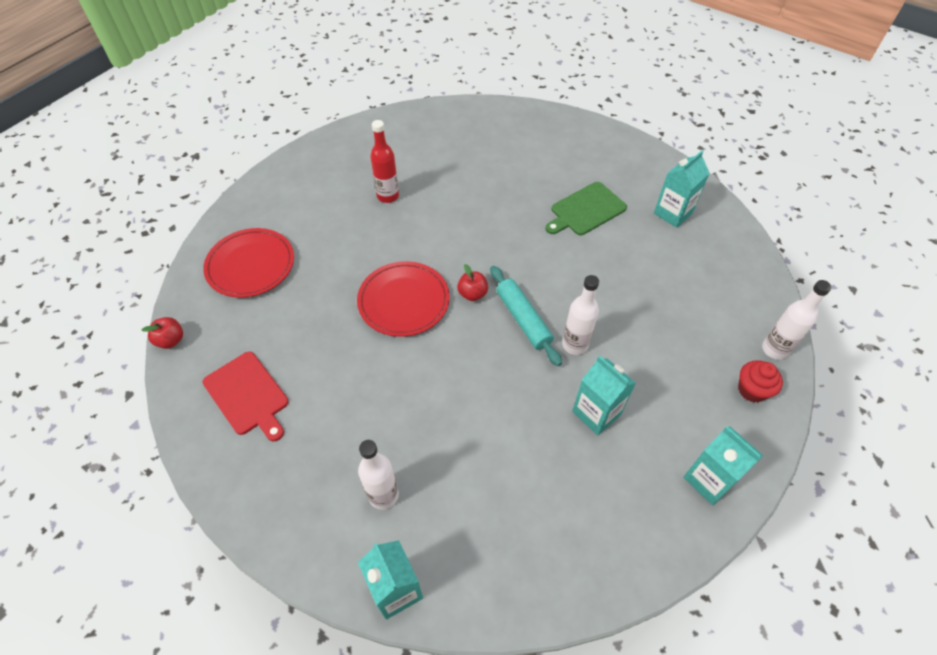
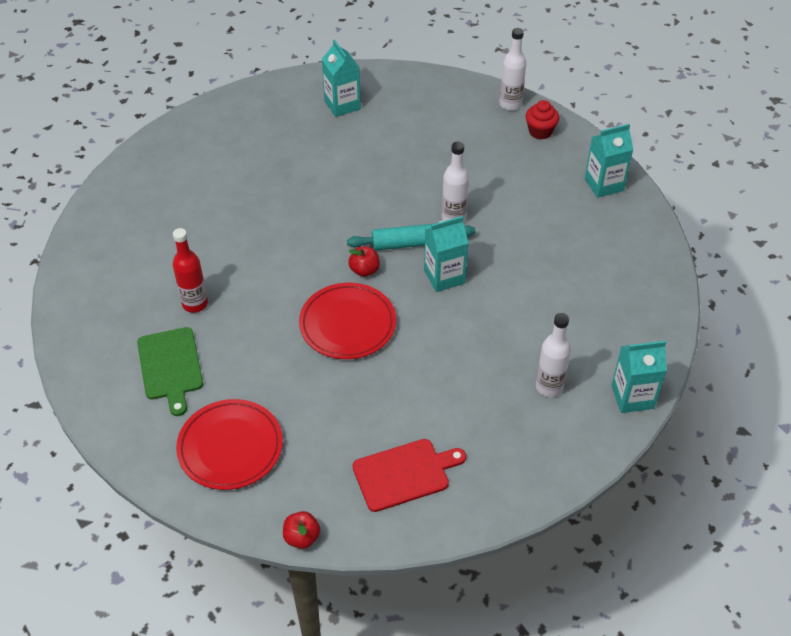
camera: 70 degrees left, 5 degrees down
(586, 210) = (305, 159): green cutting board -> green cutting board (170, 367)
(596, 413) = (524, 227): turquoise carton -> turquoise carton (444, 276)

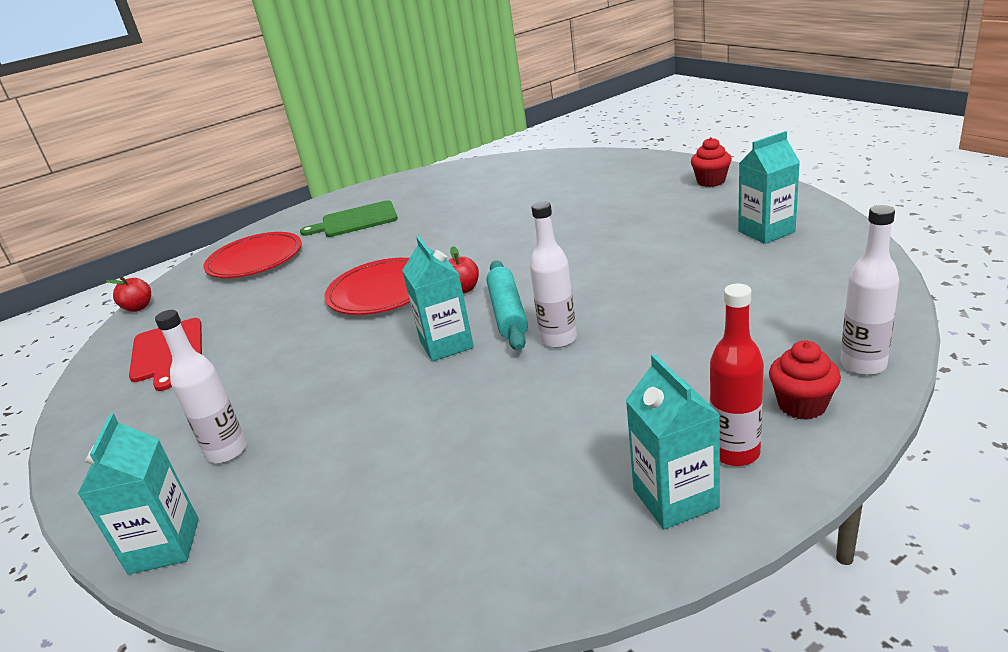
camera: 95 degrees right, 20 degrees down
(195, 304) = (427, 216): red bottle -> red bottle (735, 452)
(235, 114) = (711, 181): none -> red cupcake

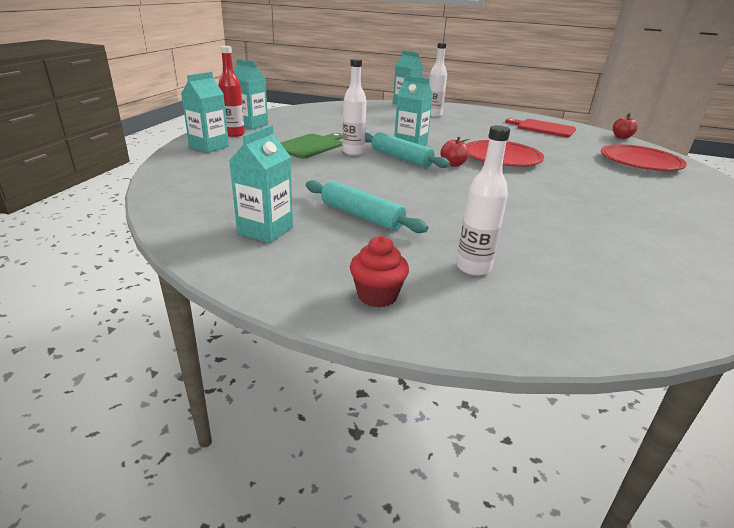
camera: 135 degrees right, 0 degrees up
(356, 220) = (662, 195): green cutting board -> green cutting board (310, 146)
(661, 235) = (361, 215): none -> turquoise rolling pin
(802, 405) = (209, 147): red cupcake -> turquoise carton
(863, 365) = (178, 161): white bottle -> white bottle (473, 268)

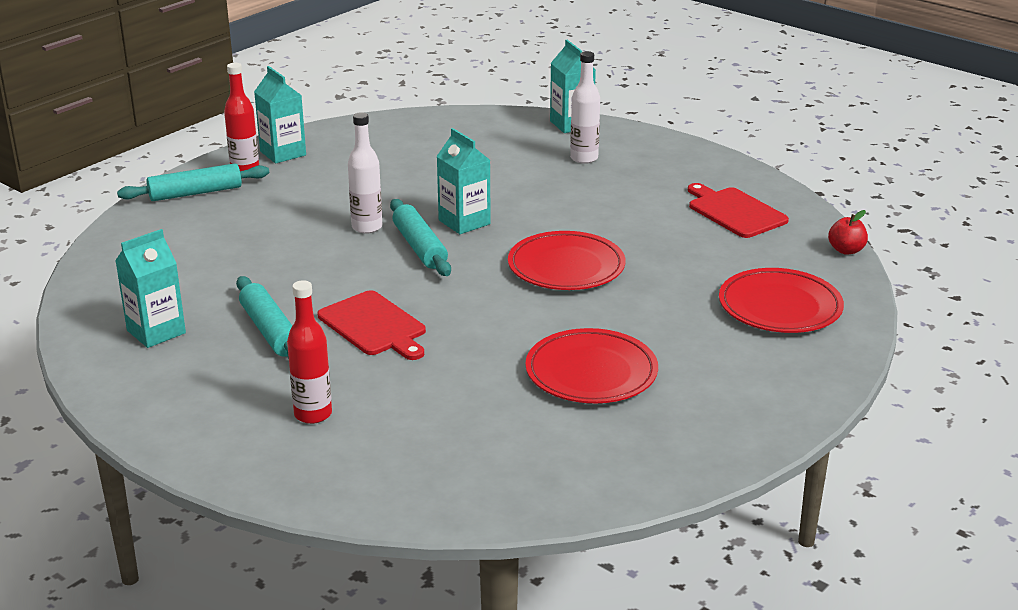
camera: 25 degrees right, 0 degrees up
(209, 147) = (195, 193): turquoise carton -> turquoise rolling pin
(310, 146) = (322, 207): green cutting board -> none
(377, 295) = (191, 421): red cupcake -> none
(433, 202) = (374, 326): none -> red cutting board
(453, 164) = (477, 269): red apple -> none
(473, 268) = (313, 414): white bottle -> red bottle
(609, 207) = (591, 372): none -> red plate

